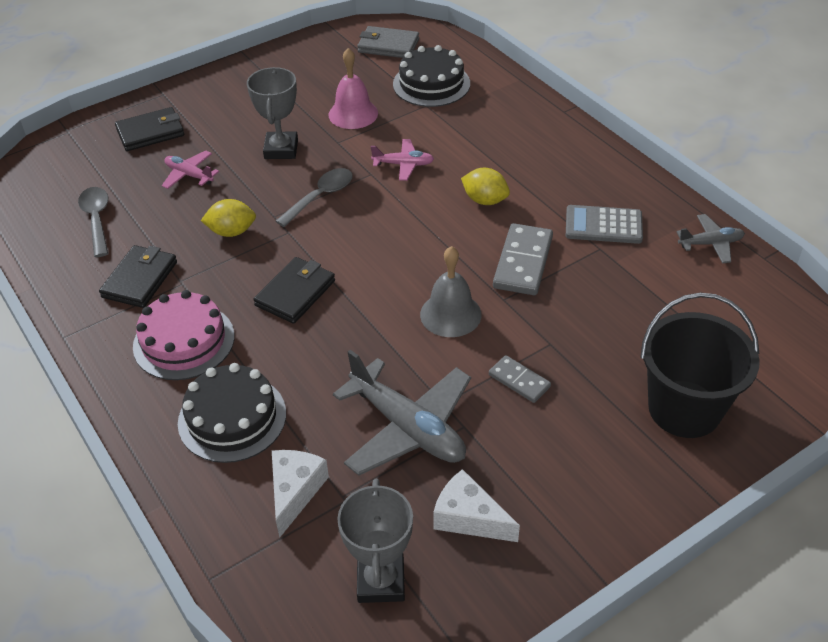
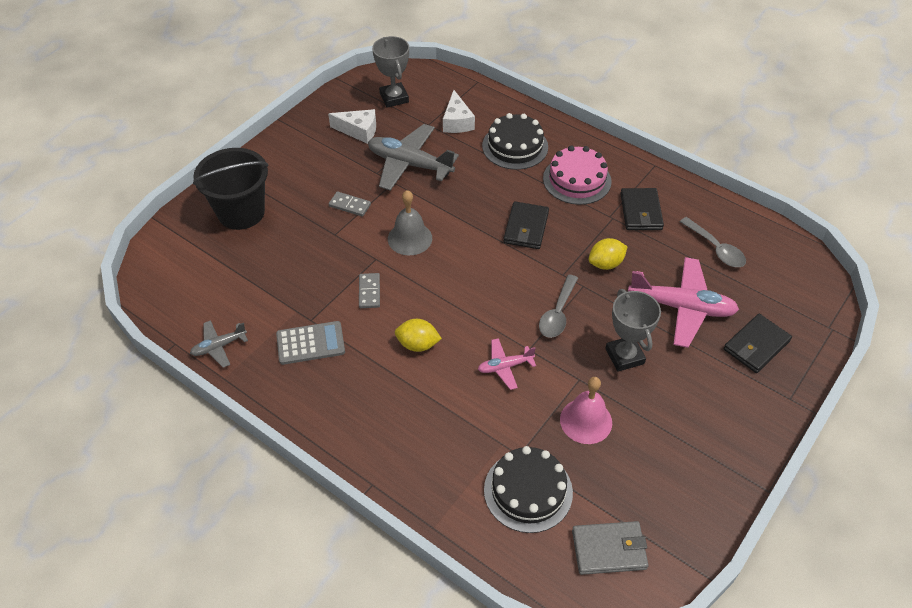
camera: 160 degrees right, 5 degrees up
(189, 175) = (682, 307): pink plane -> pink plane, size x1.92
(522, 262) = (369, 292): grey domino -> grey domino, size x0.58

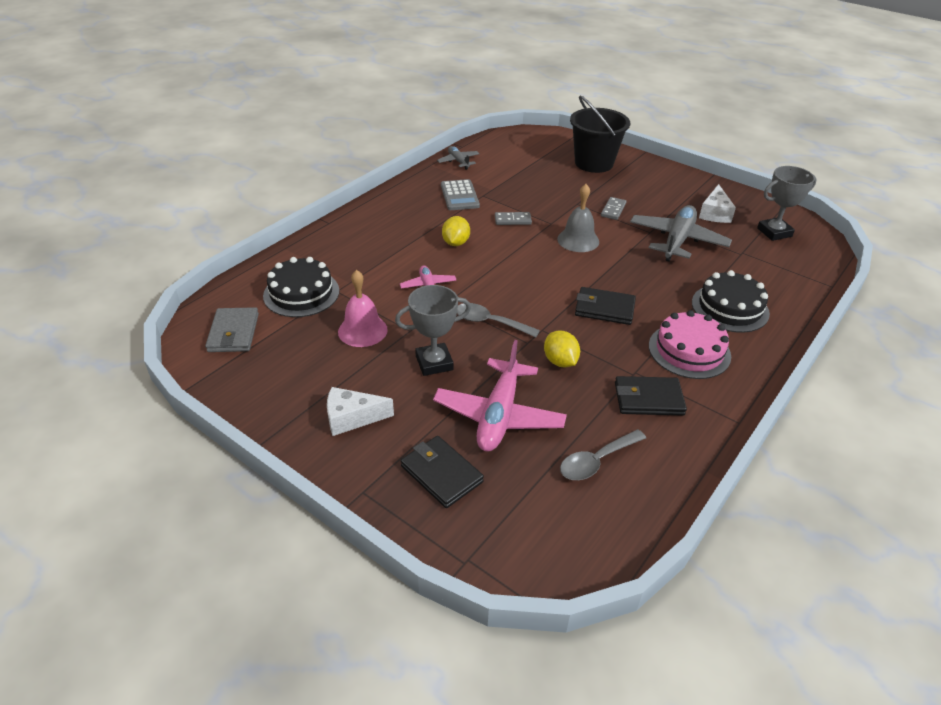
camera: 90 degrees right, 10 degrees down
(457, 122) = (754, 270): white cheese -> white cheese (352, 418)

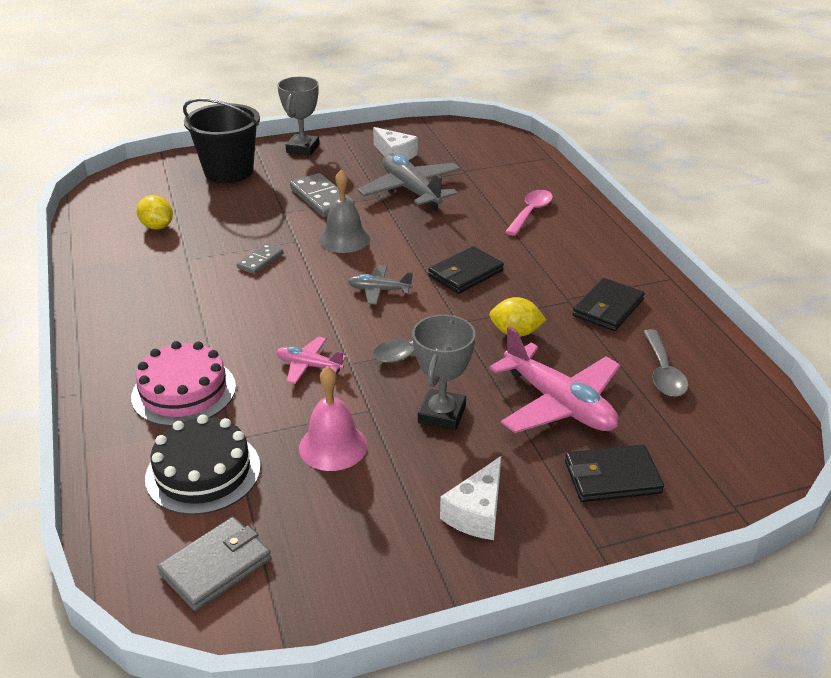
camera: 55 degrees left, 5 degrees down
(233, 333) = (216, 566): grey wallet -> grey wallet turned 75 degrees counterclockwise
(455, 243) = (252, 314): yellow lemon -> yellow lemon (157, 227)
(458, 161) = (96, 246): grey plane -> grey plane (379, 290)
(459, 196) = (166, 274): grey calculator -> none
(613, 210) = (322, 198): grey domino -> grey domino, size x1.72
(689, 351) = (565, 258): pink cake -> pink cake (184, 391)
(730, 308) = (530, 212): black cake -> pink spoon
(774, 232) = (455, 144): grey trophy -> grey trophy (303, 148)

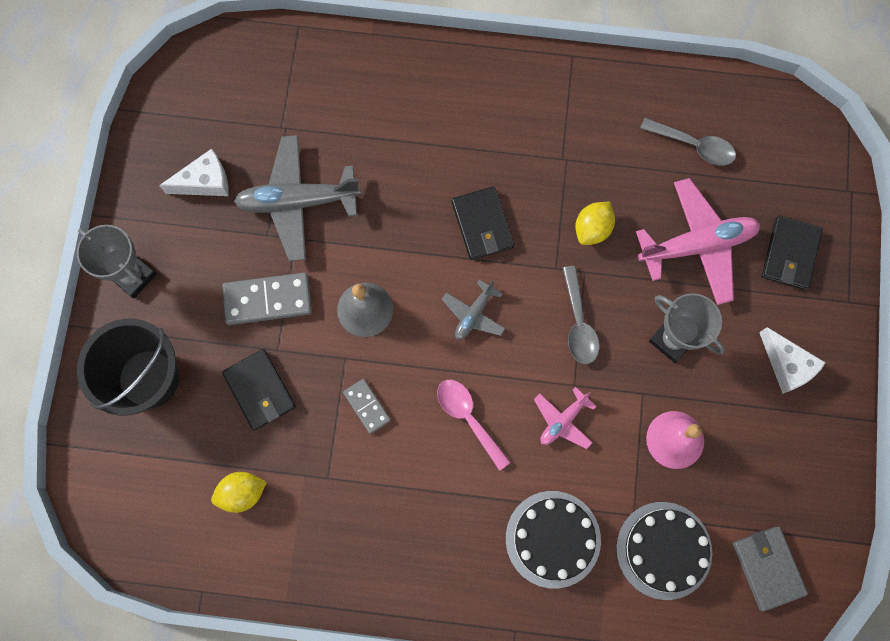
camera: 65 degrees left, 40 degrees up
(184, 391) = (553, 539): pink cake -> black cake
(530, 212) = (402, 109): pink spoon -> pink spoon (468, 418)
(608, 308) = (592, 134): black wallet -> black wallet (260, 390)

